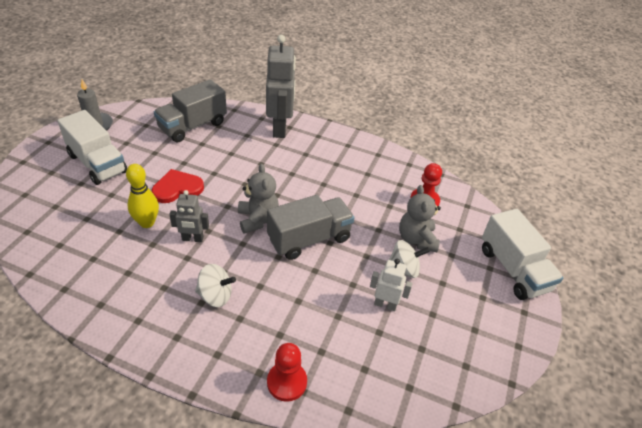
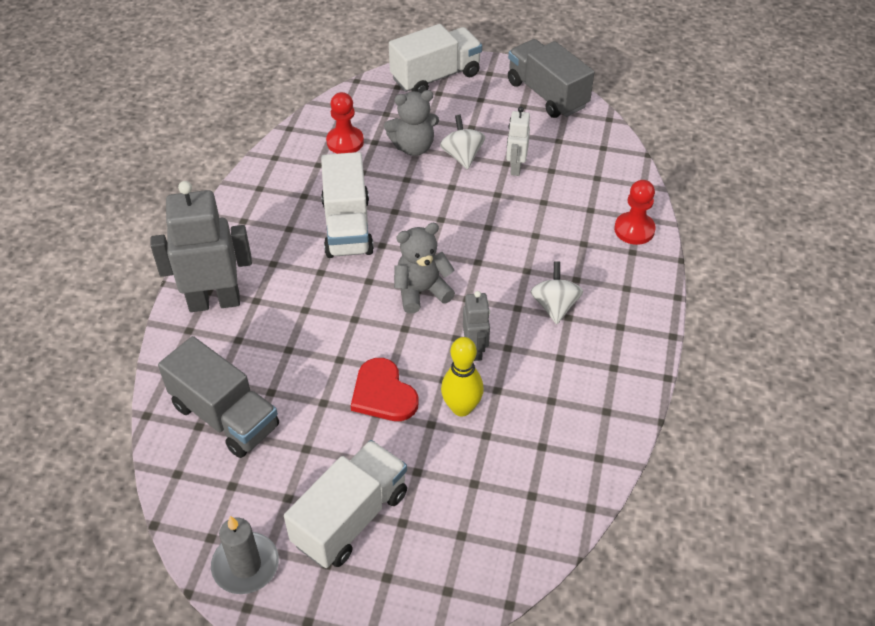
camera: 95 degrees left, 5 degrees up
(309, 239) = (441, 237): grey truck -> grey truck (547, 94)
(331, 191) = (347, 227): none -> white truck

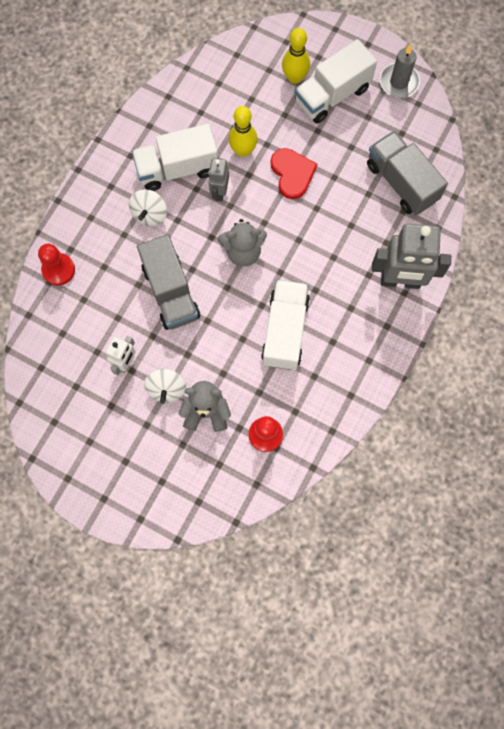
camera: 165 degrees left, 25 degrees up
(416, 532) = (294, 77): none -> yellow bowling pin
(435, 77) = (157, 507): white truck -> white truck (177, 168)
(547, 94) = (61, 451): grey truck -> grey truck (170, 292)

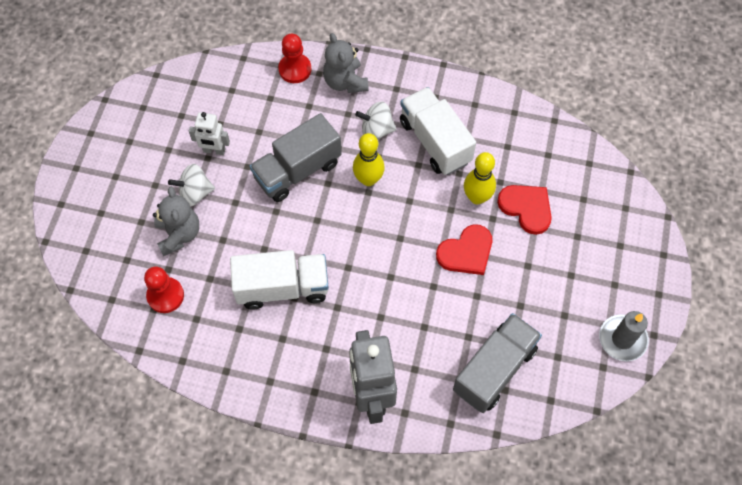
camera: 75 degrees right, 10 degrees down
(219, 192) = (421, 187): grey robot -> none
(243, 251) = (360, 226): grey teddy bear -> grey teddy bear (345, 82)
(264, 115) = (526, 208): none -> red heart
(294, 77) = (584, 227): yellow bowling pin -> yellow bowling pin (368, 179)
(332, 95) = (577, 270): white truck -> none

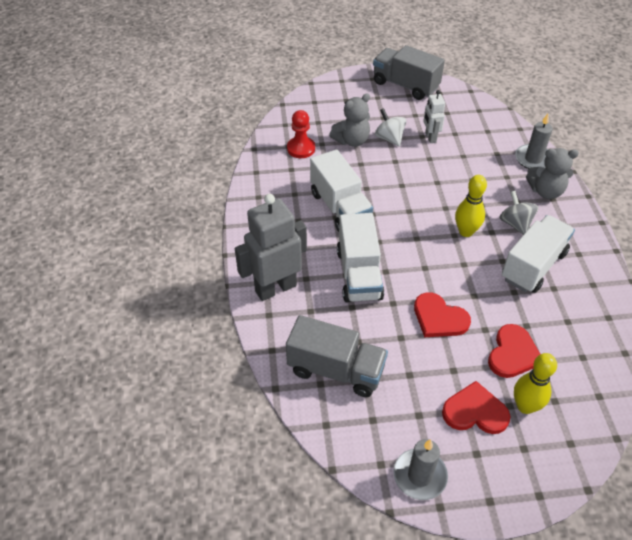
camera: 70 degrees right, 15 degrees down
(295, 69) = (533, 159): red pawn -> grey candle
(297, 170) = (445, 187): grey truck -> grey truck (405, 85)
(345, 82) = (546, 191): grey teddy bear -> grey teddy bear turned 135 degrees counterclockwise
(376, 130) = (515, 224): white spinning top -> grey spinning top
(385, 304) = (359, 274): none -> white truck
(477, 197) = (498, 311): yellow bowling pin -> yellow bowling pin (525, 406)
(575, 267) = (475, 411): none -> red heart

